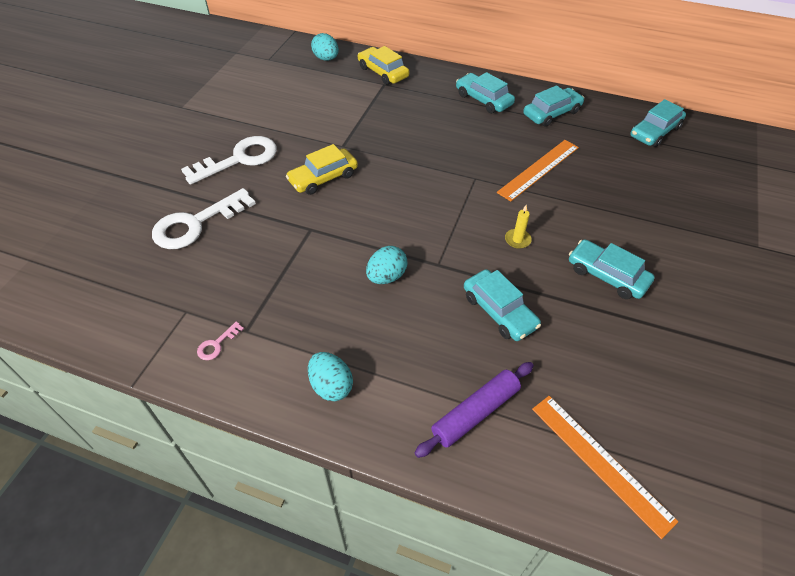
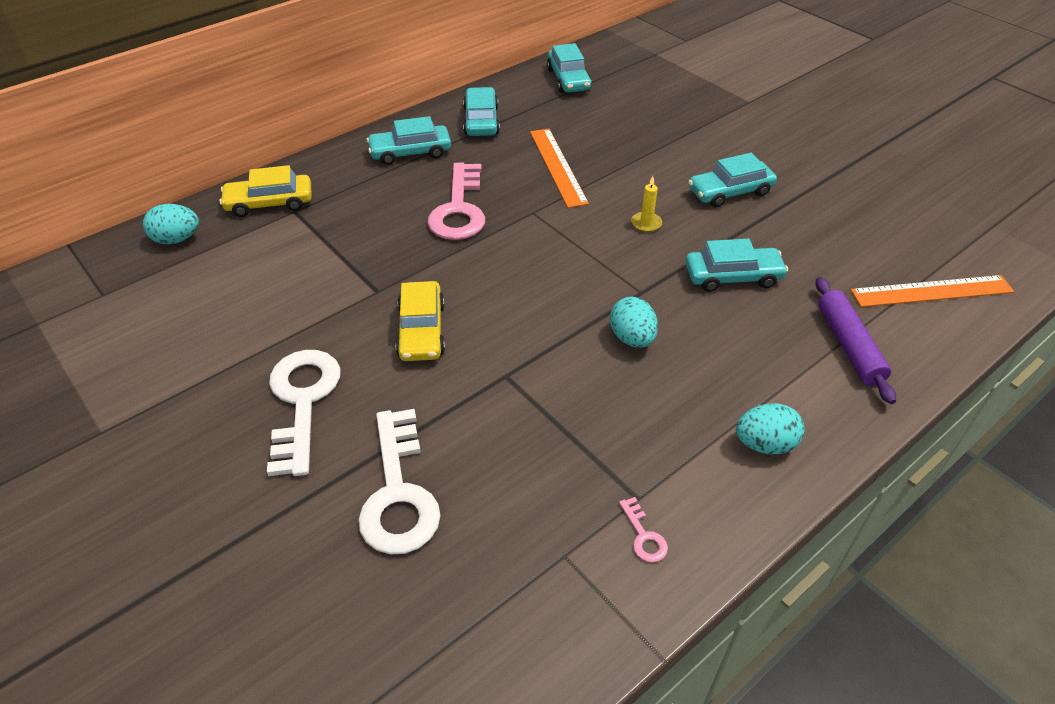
camera: 60 degrees left, 5 degrees down
(446, 144) = (459, 209): none -> pink key

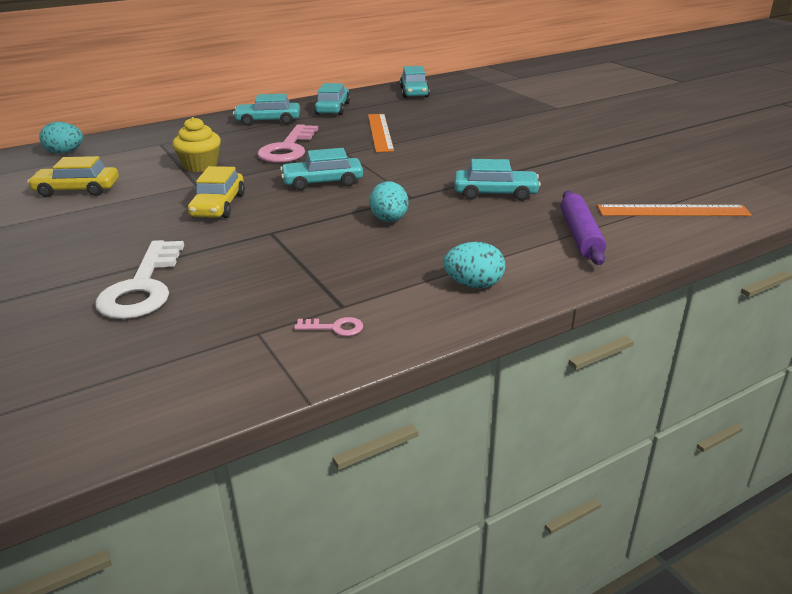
camera: 10 degrees right, 15 degrees down
(269, 203) = (145, 139): yellow car -> yellow car (77, 190)
(302, 402) = (100, 235): white key -> none
(365, 252) = (200, 165): none -> yellow cupcake
(644, 536) = (335, 328): pink key -> pink key turned 75 degrees counterclockwise
(646, 223) = (436, 163): yellow candle -> none
(730, 192) = (517, 150): turquoise car -> turquoise car (323, 182)

